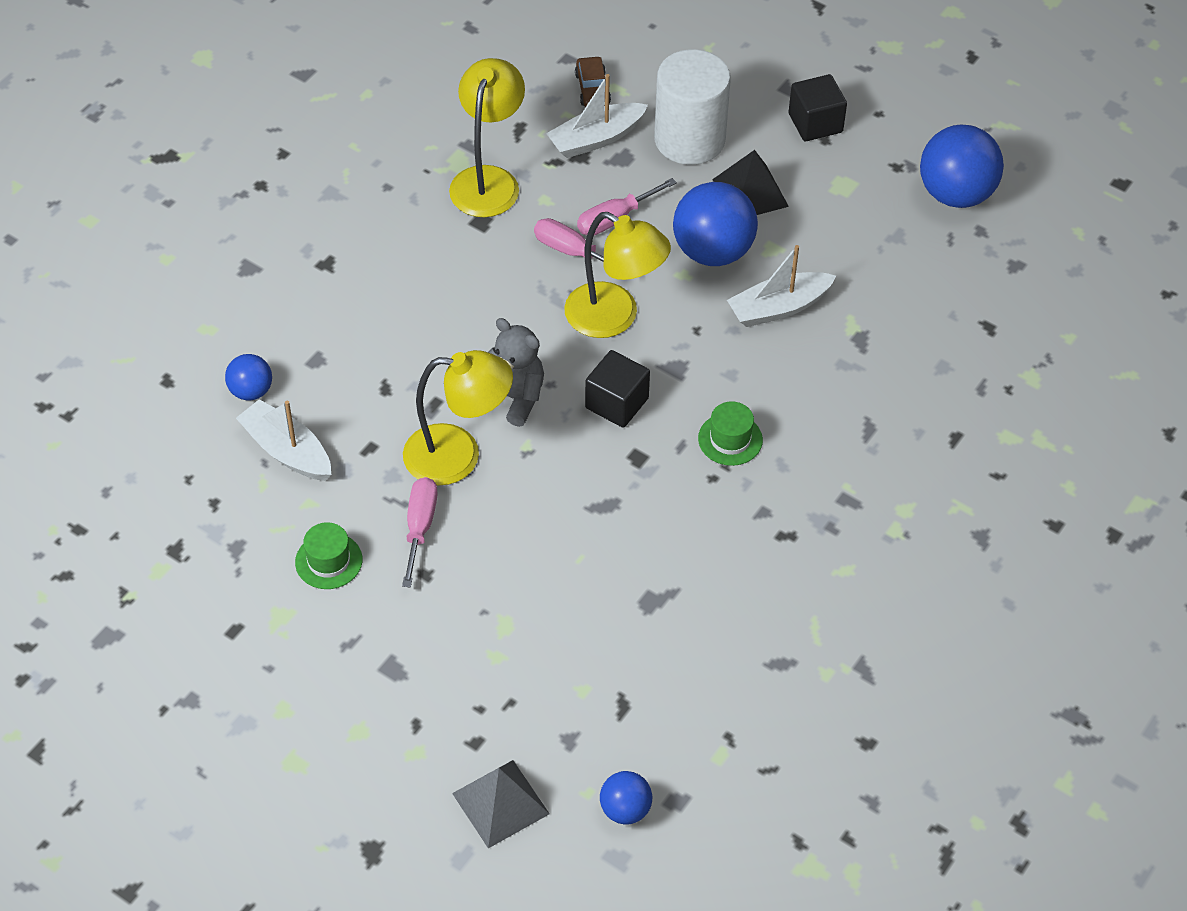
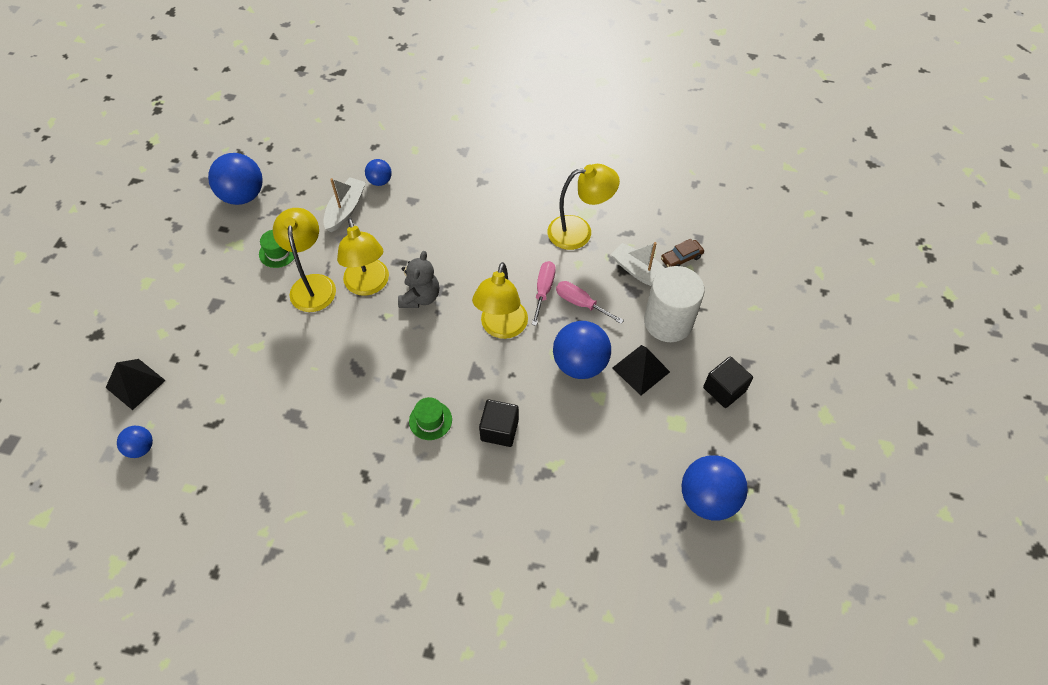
camera: 70 degrees right, 5 degrees up
(173, 588) = (243, 195): none -> blue ball
(420, 527) = (312, 284): pink screwdriver -> yellow lamp
(501, 803) = (135, 384): grey pyramid -> black pyramid
(616, 403) = (436, 350): black cube -> black cube (499, 430)
(778, 308) = (550, 415): white boat -> none

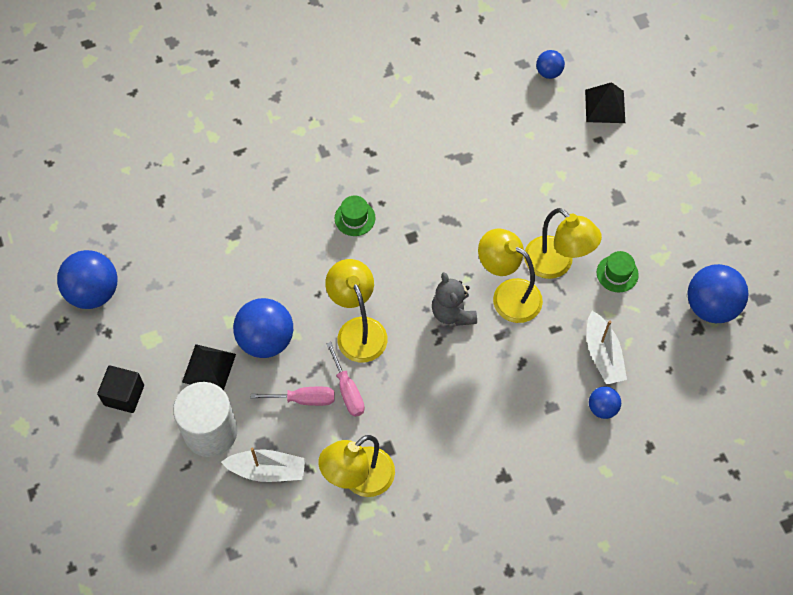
camera: 145 degrees right, 5 degrees up
(499, 430) = (294, 244): black cube -> none
(681, 258) = (237, 515): brown car -> none

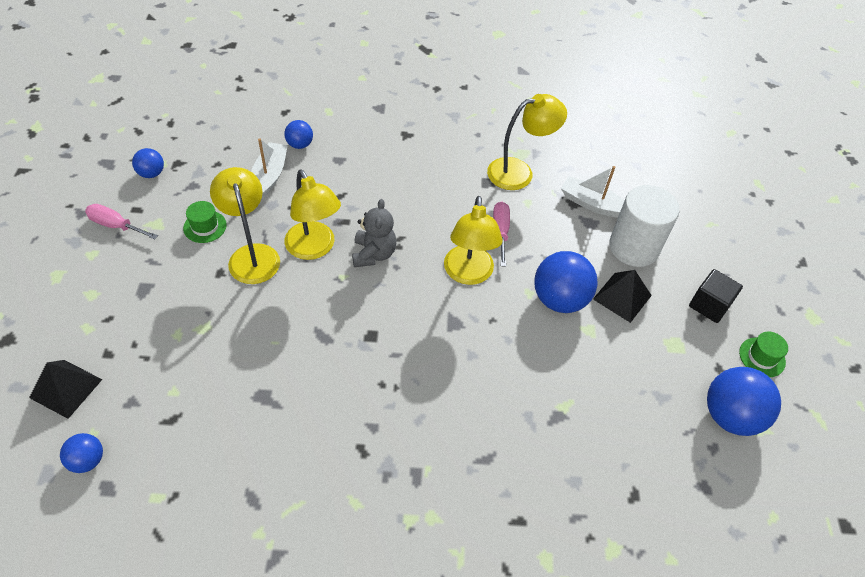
camera: 160 degrees left, 10 degrees down
(304, 399) = (542, 240): pink screwdriver -> pink screwdriver (116, 225)
(355, 218) = (419, 379): green hat -> green hat (762, 357)
(711, 306) = (151, 173): blue ball -> blue ball, size x0.53

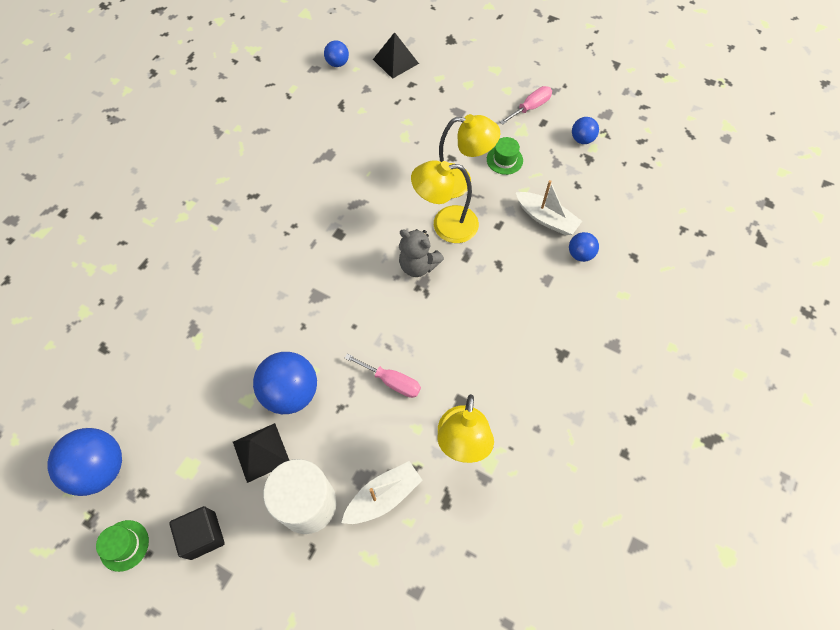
camera: 120 degrees right, 10 degrees up
(468, 274) = (358, 330): yellow lamp -> none

